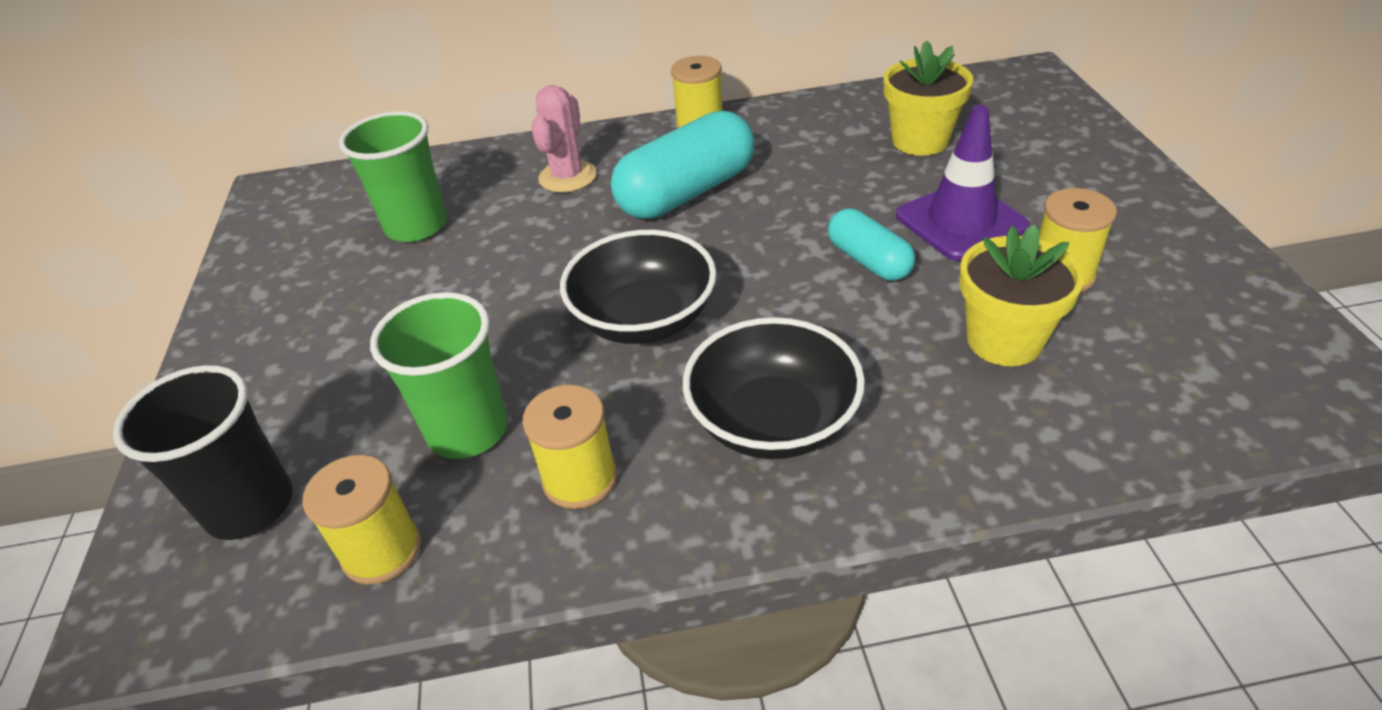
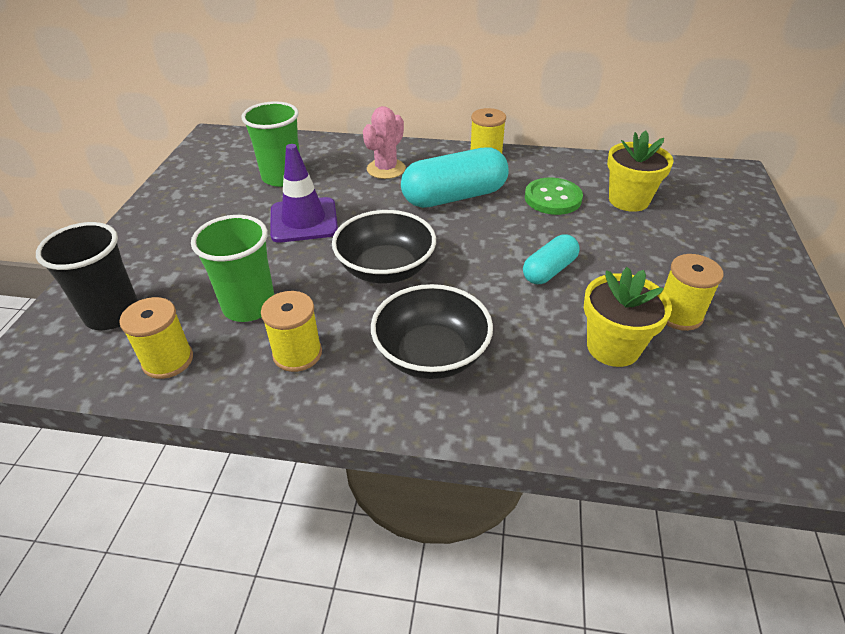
camera: 15 degrees right, 0 degrees up
(821, 162) = (553, 198): none -> green button
(868, 261) = (549, 270): turquoise capsule -> turquoise capsule turned 60 degrees clockwise
(961, 221) = (627, 261): purple traffic cone -> purple traffic cone (304, 220)

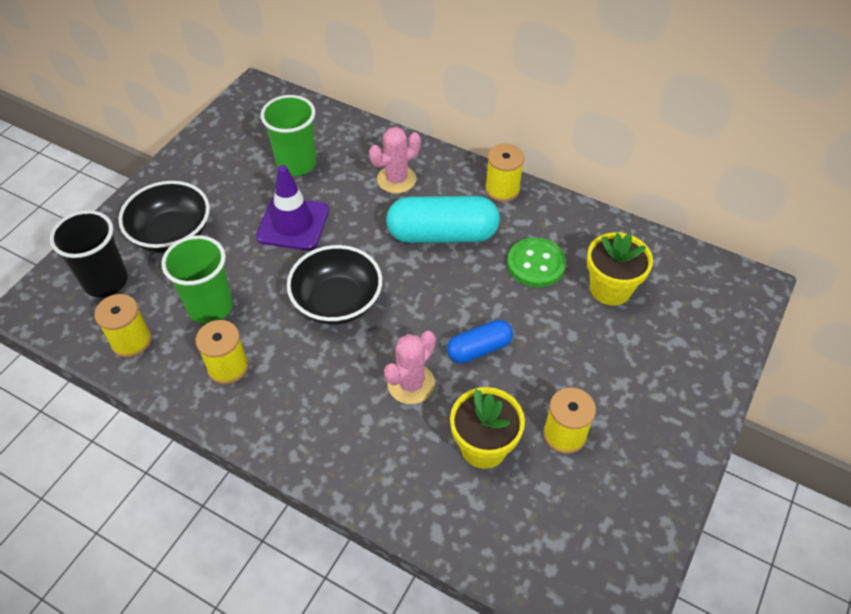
camera: 20 degrees right, 10 degrees up
(431, 354) = (330, 403): black bowl -> black bowl (172, 234)
(504, 315) = (411, 384): none -> pink cactus
(549, 270) = (479, 349): turquoise capsule -> blue capsule

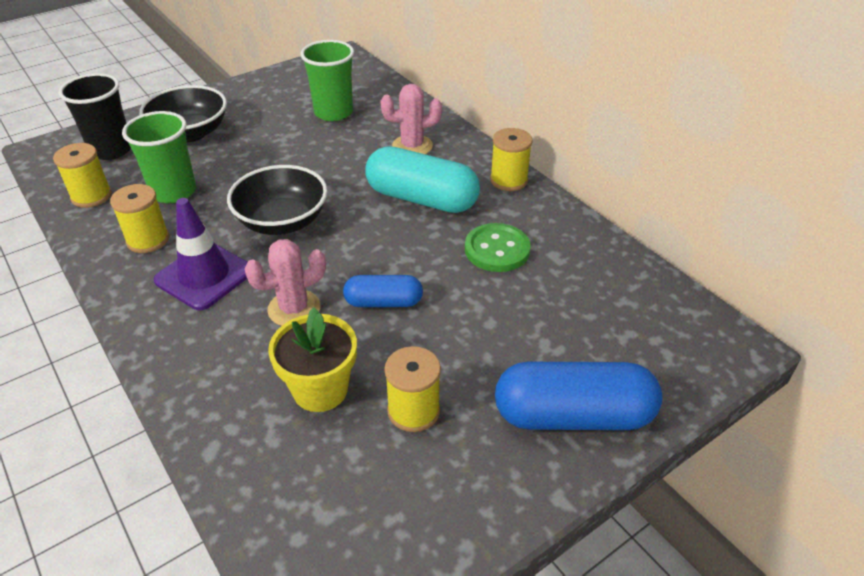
camera: 25 degrees right, 10 degrees down
(293, 224) = (294, 153): purple traffic cone -> purple traffic cone (204, 276)
(610, 289) = (562, 295): yellow flower pot -> none
(676, 390) = (573, 416): none -> blue capsule

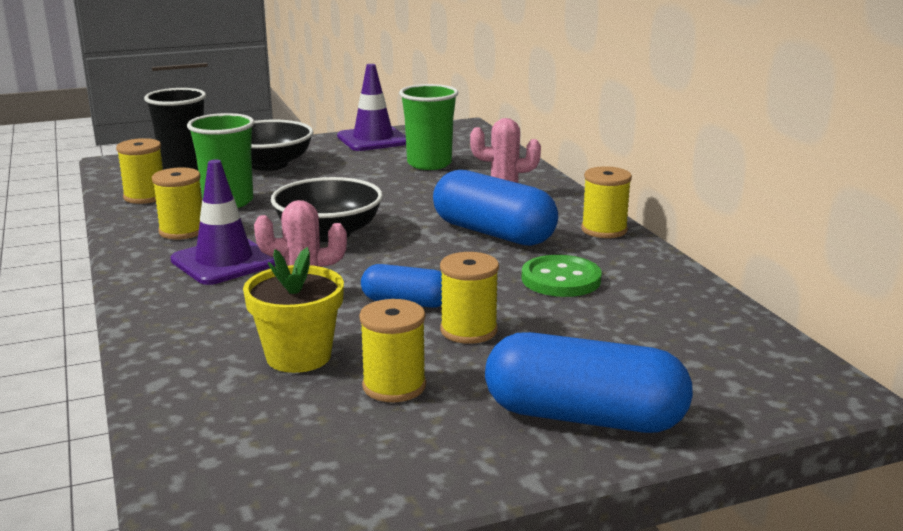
camera: 15 degrees right, 20 degrees down
(271, 84) = (373, 139): none -> purple traffic cone
(421, 199) = (493, 233): turquoise capsule -> blue capsule
(447, 328) = (468, 330): none -> yellow spool

